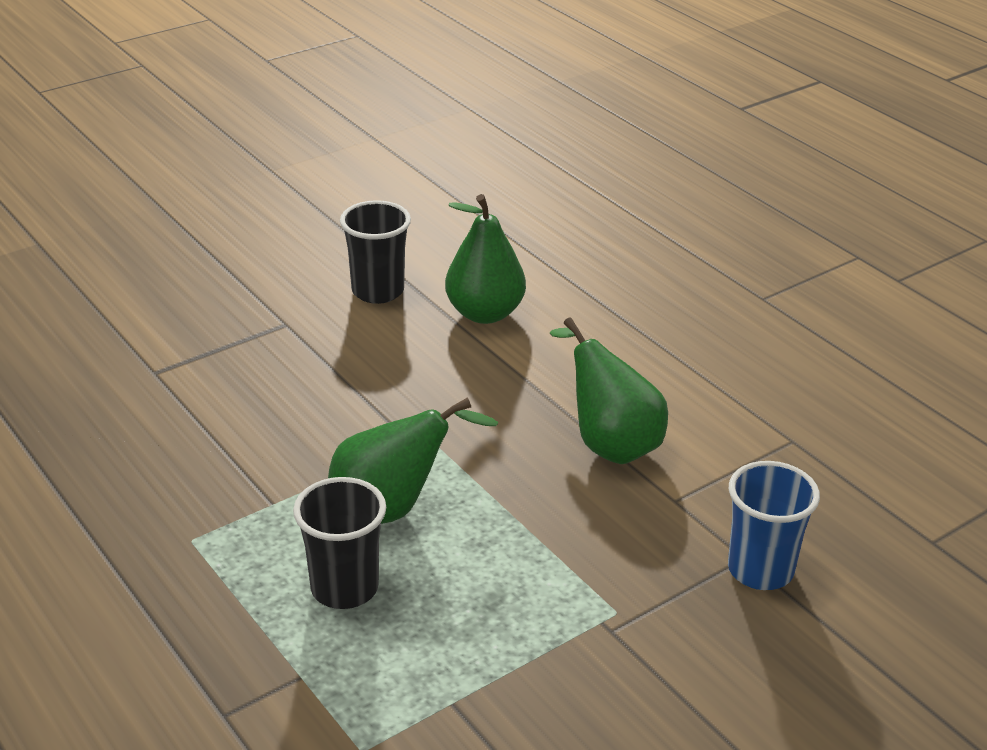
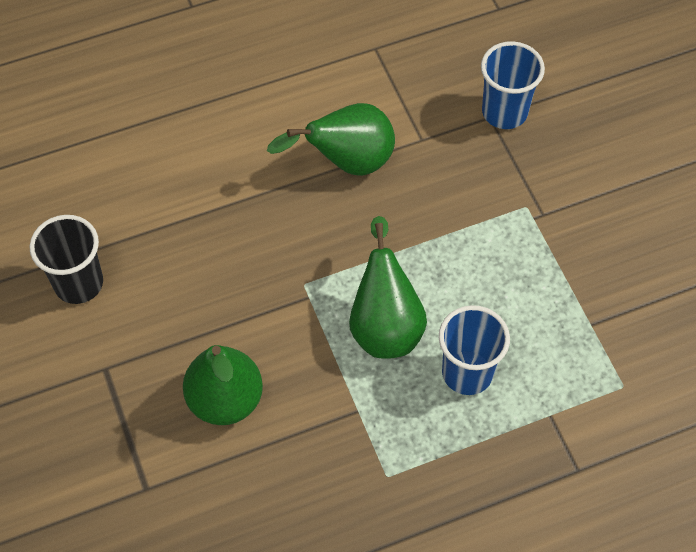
camera: 75 degrees left, 25 degrees up
(344, 588) = (467, 373): black cup -> blue cup
(484, 313) = (144, 206): green pear -> green pear (225, 400)

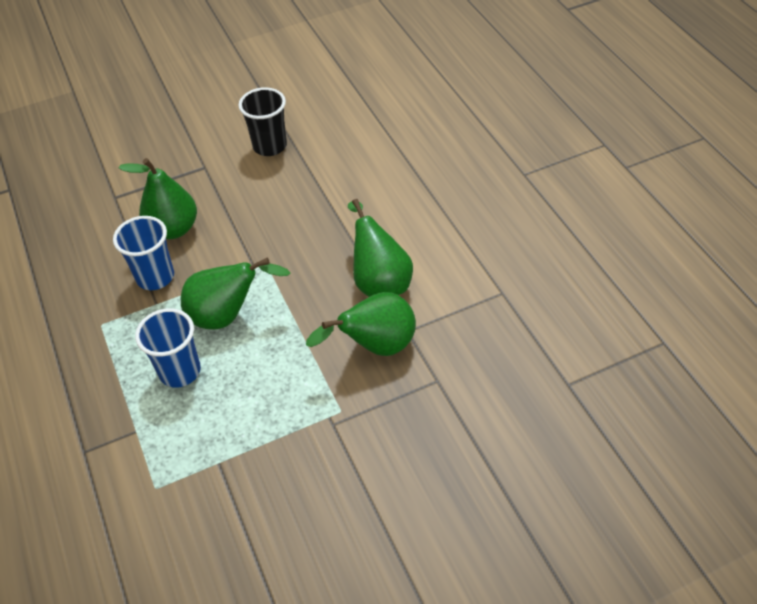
camera: 90 degrees right, 10 degrees down
(442, 170) = (375, 346): none -> green pear
(504, 112) = (443, 391): blue cup -> blue cup (155, 277)

